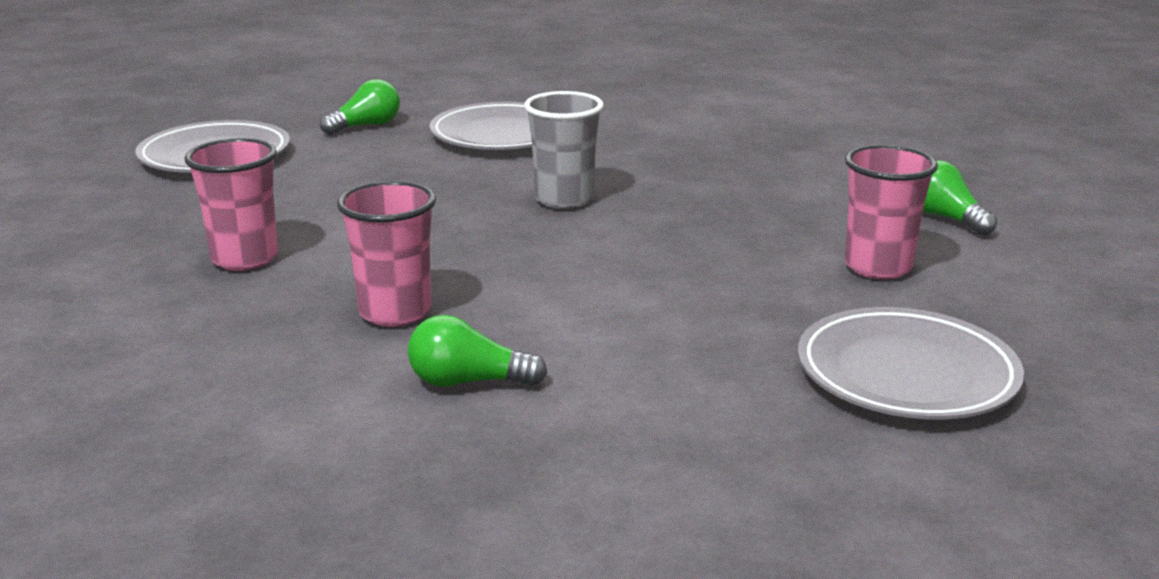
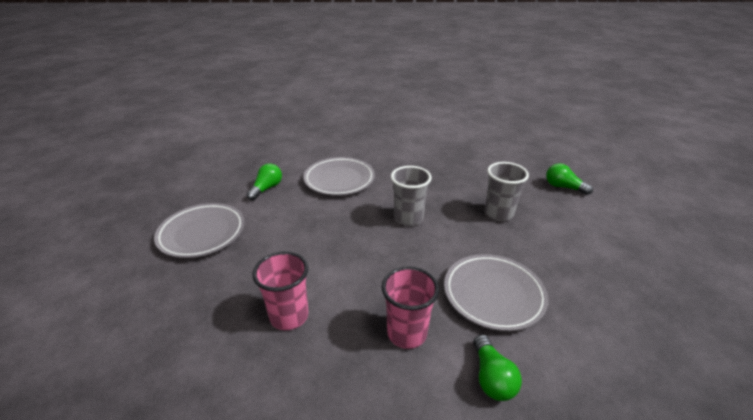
camera: 25 degrees left, 10 degrees up
(468, 382) = (492, 378): green light bulb -> green light bulb turned 75 degrees counterclockwise
(746, 225) = (498, 213): none -> grey cup
(878, 267) = (571, 226): pink cup -> none
(906, 374) = (650, 294): grey plate -> grey plate (493, 294)

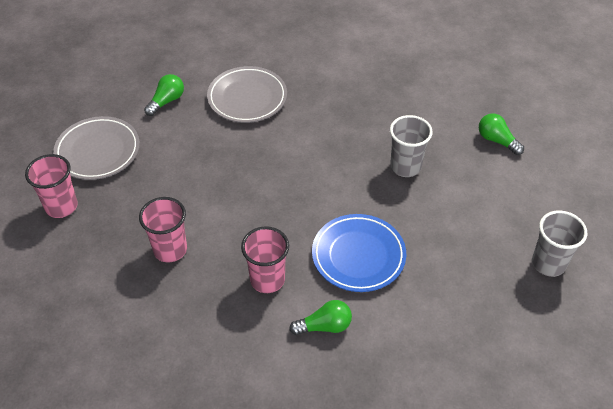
camera: 10 degrees right, 15 degrees up
(161, 288) = (61, 206): none -> pink cup
(408, 218) = (307, 160): grey cup -> grey cup (548, 263)
(492, 378) = (324, 326): green light bulb -> green light bulb turned 105 degrees counterclockwise
(493, 294) = (358, 256): grey plate -> blue plate

